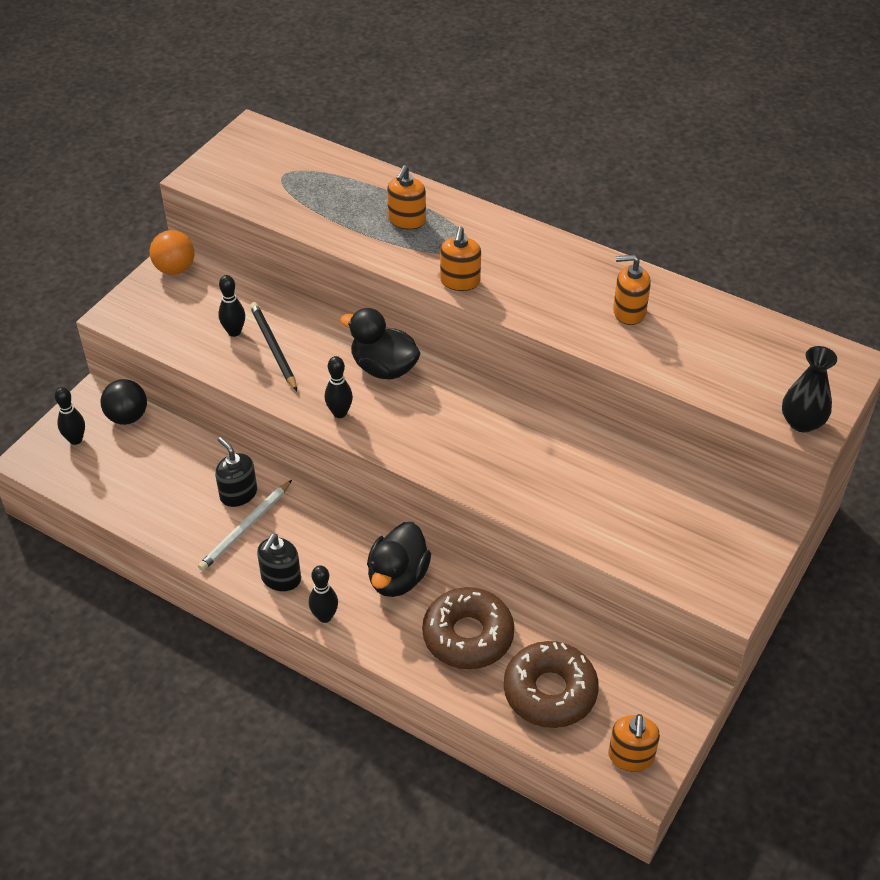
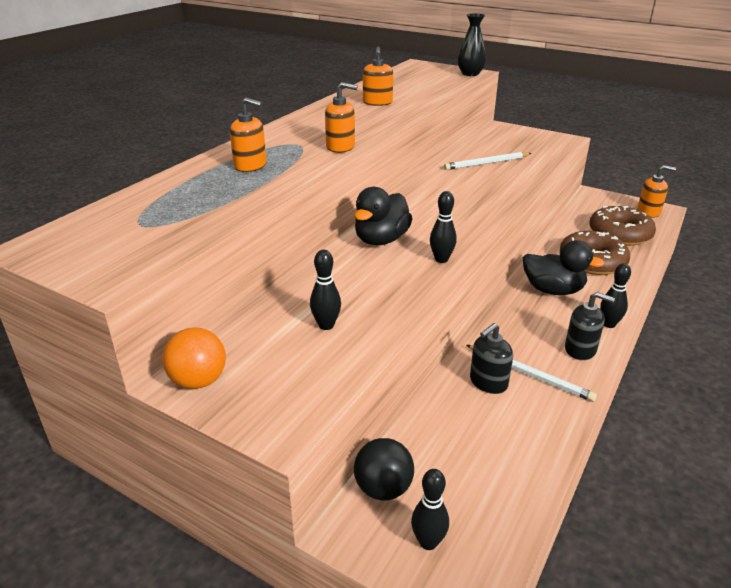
camera: 90 degrees left, 15 degrees down
(273, 348) = (353, 298): black pencil -> none
(610, 482) = (487, 163): none -> white pencil

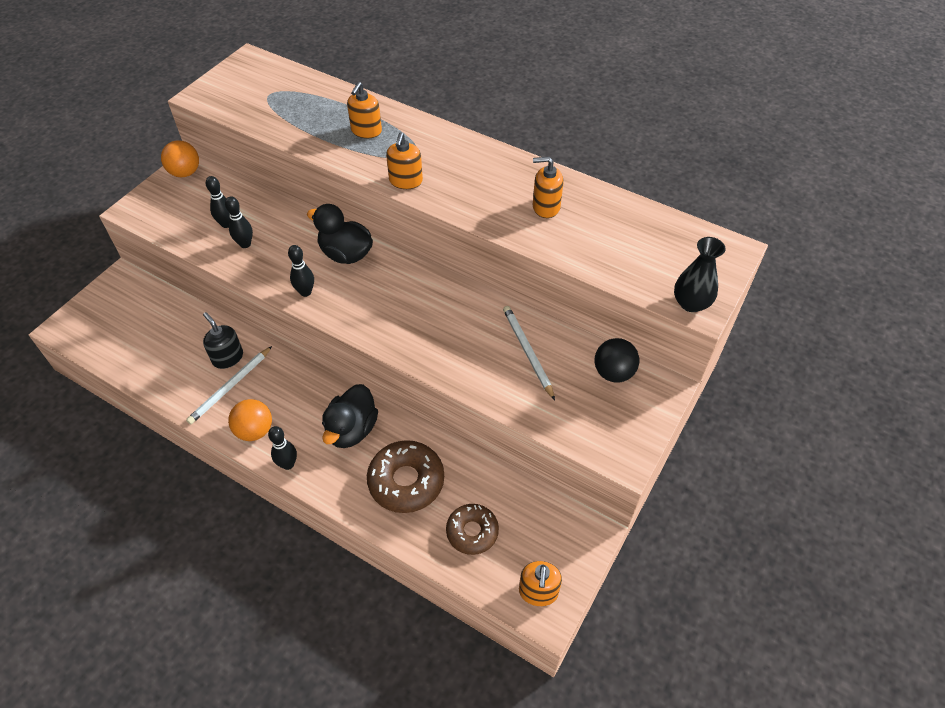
camera: 90 degrees right, 20 degrees up
(383, 488) = (145, 293): black ball -> black ball (613, 372)
(428, 542) = (101, 312): black bowling pin -> black bowling pin (245, 244)
(580, 349) = (255, 430): black soap dispenser -> orange ball
(620, 234) = (472, 532): brown donut -> brown donut, size x0.66

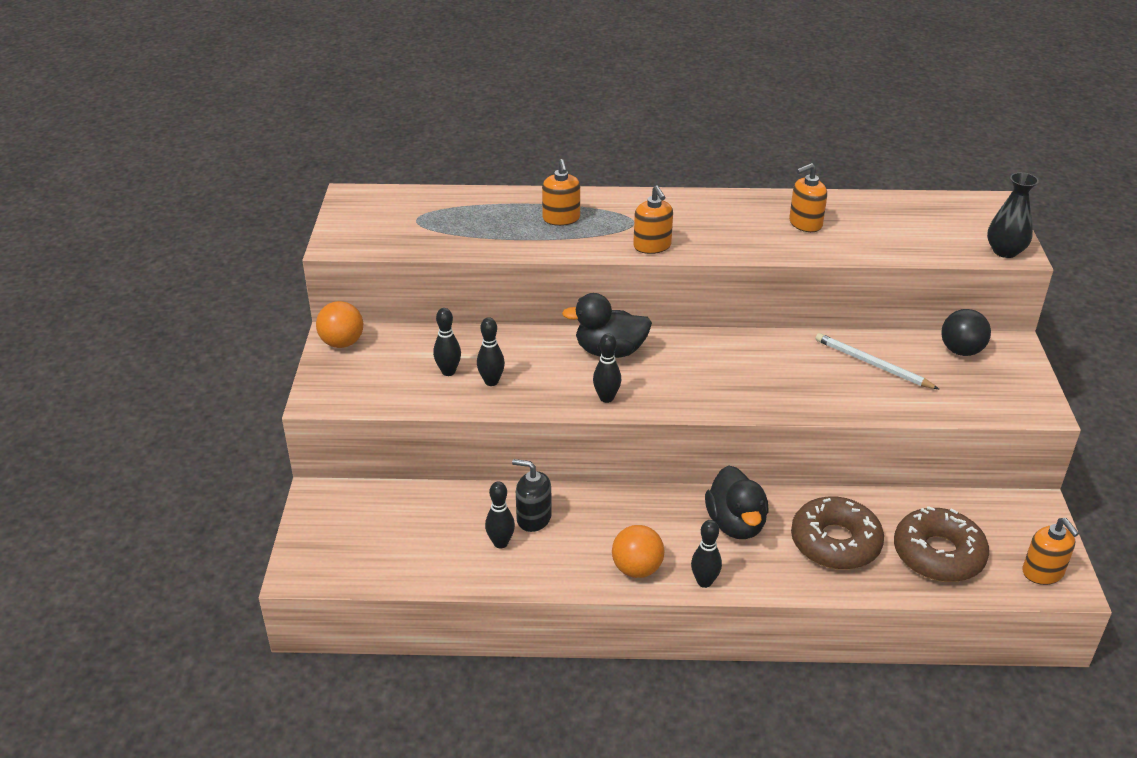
camera: 30 degrees left, 15 degrees down
(191, 366) = (500, 543): none -> black bowling pin
(231, 386) = (566, 542): white pencil -> none
(472, 532) = (938, 554): brown donut -> brown donut, size x1.52

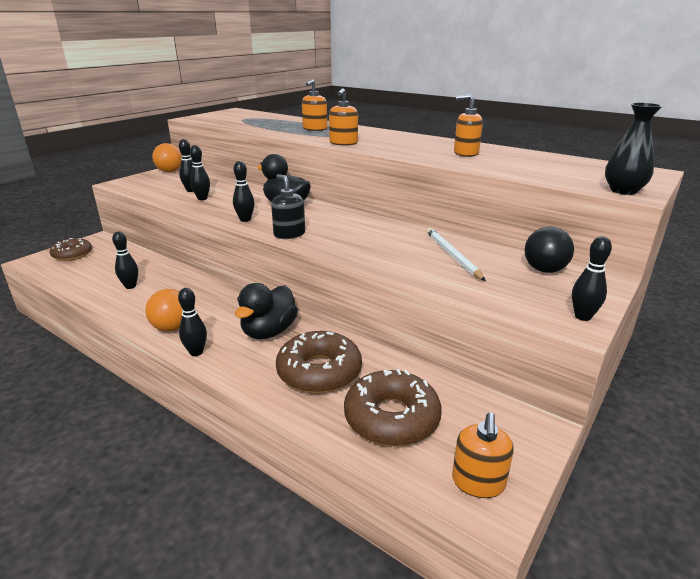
camera: 35 degrees right, 10 degrees down
(334, 535) = (72, 254): none -> brown donut
(533, 518) = (165, 283): black soap dispenser -> black soap dispenser (289, 234)
(1037, 397) = (582, 316): none -> black bowling pin

